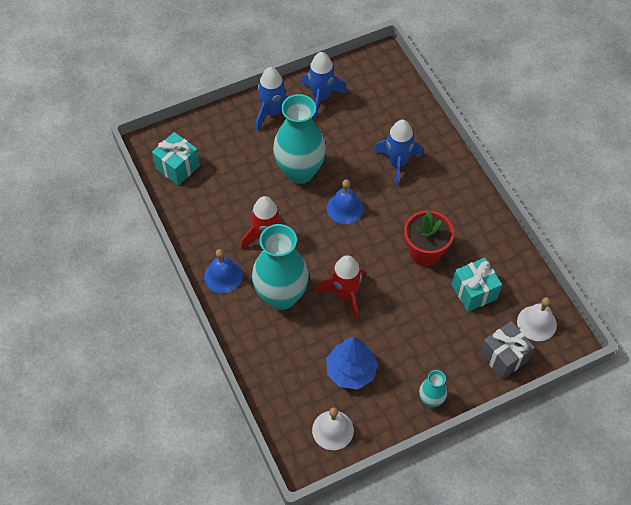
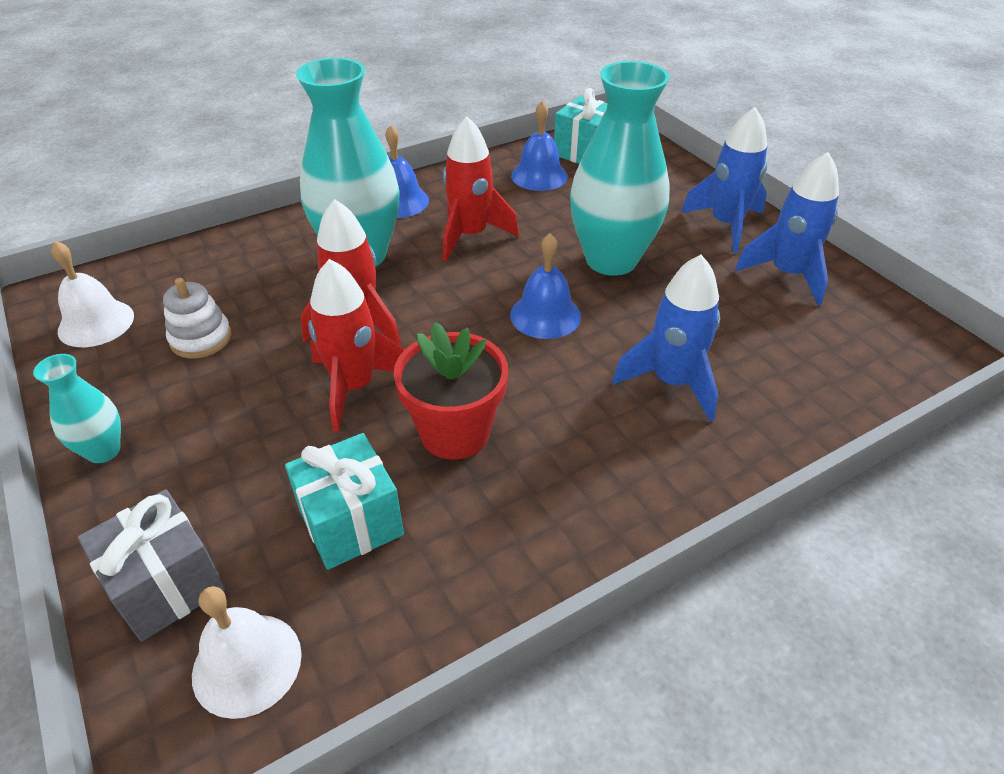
camera: 85 degrees right, 15 degrees down
(203, 196) = (539, 176): none -> blue bell
(351, 371) = (201, 338): blue tree -> white stacking toy
(393, 294) = (354, 387): none -> red rocket

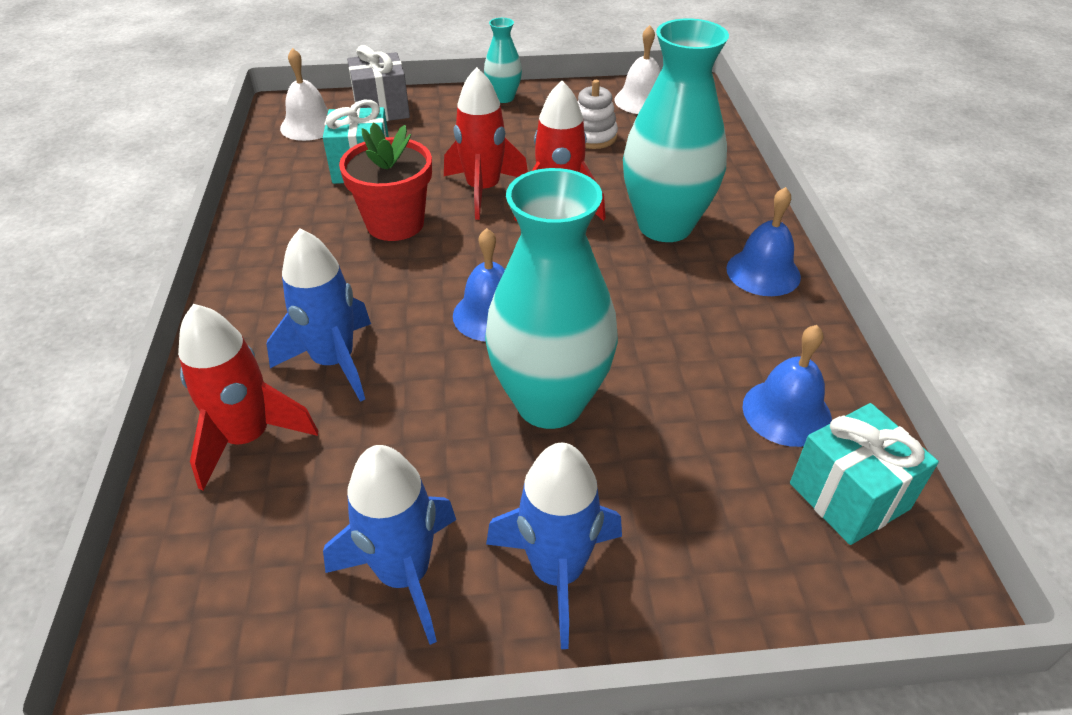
camera: 115 degrees right, 0 degrees up
(470, 235) = (664, 306): red rocket -> red rocket (248, 438)

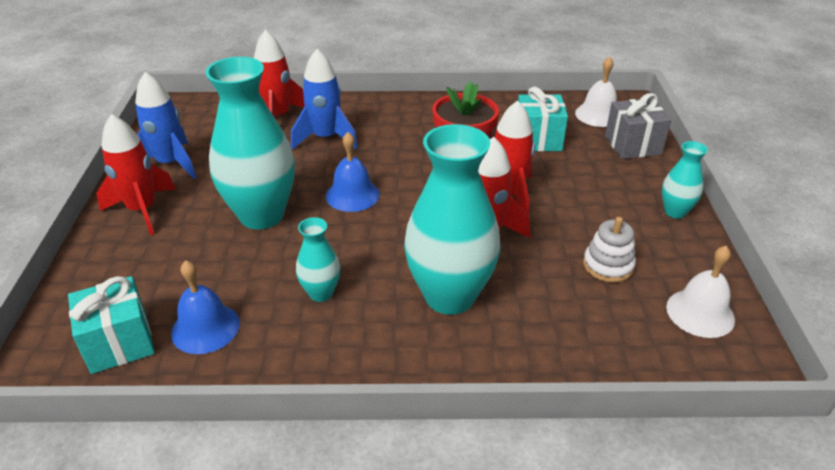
camera: 95 degrees right, 5 degrees down
(557, 572) = (142, 210): blue rocket -> red rocket
(691, 319) = (321, 293): none -> turquoise vase
(763, 272) = (371, 352): blue bell -> none

